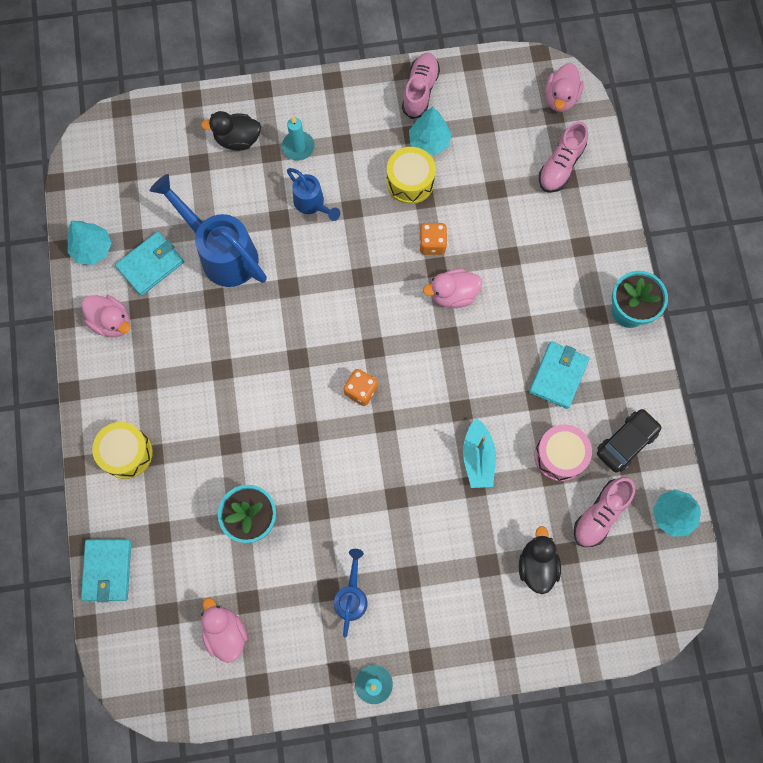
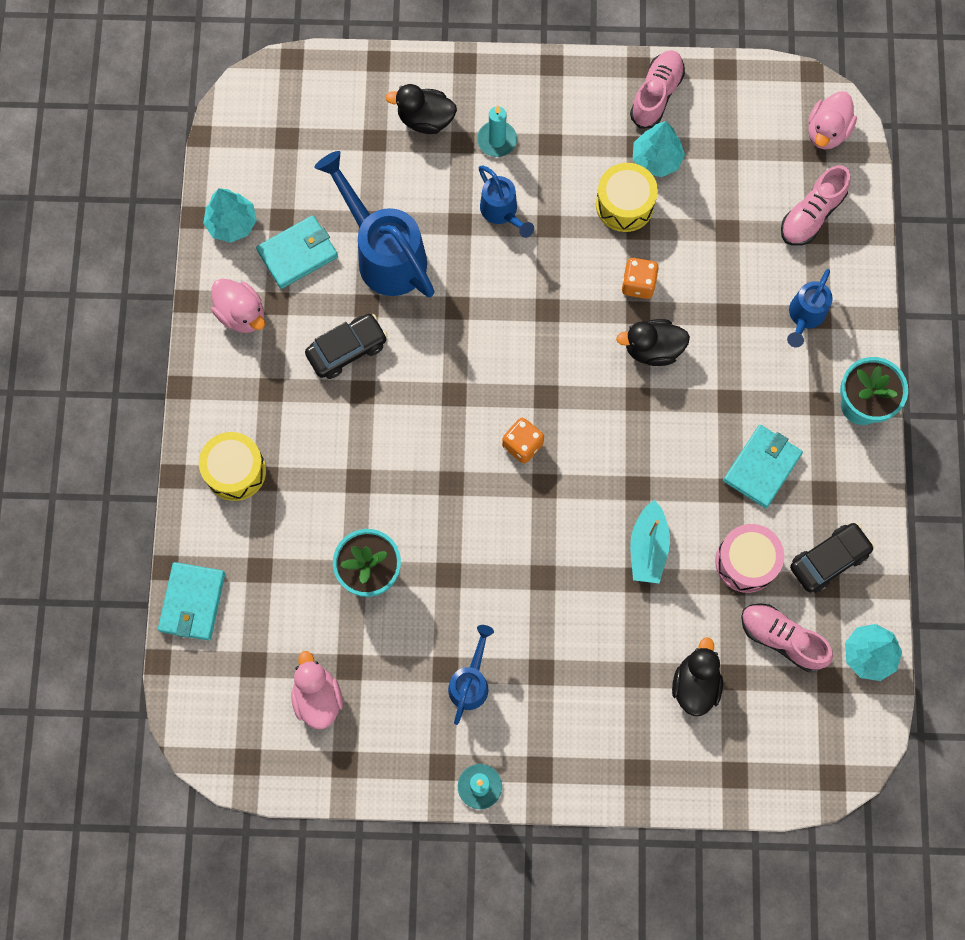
camera: 10 degrees right, 0 degrees up
(204, 337) = (347, 350): none -> black car
(453, 294) = (652, 349): pink duck -> black duck
(570, 248) = (804, 317): none -> blue watering can
(600, 514) = (782, 639): pink shoe -> pink shoe turned 75 degrees clockwise

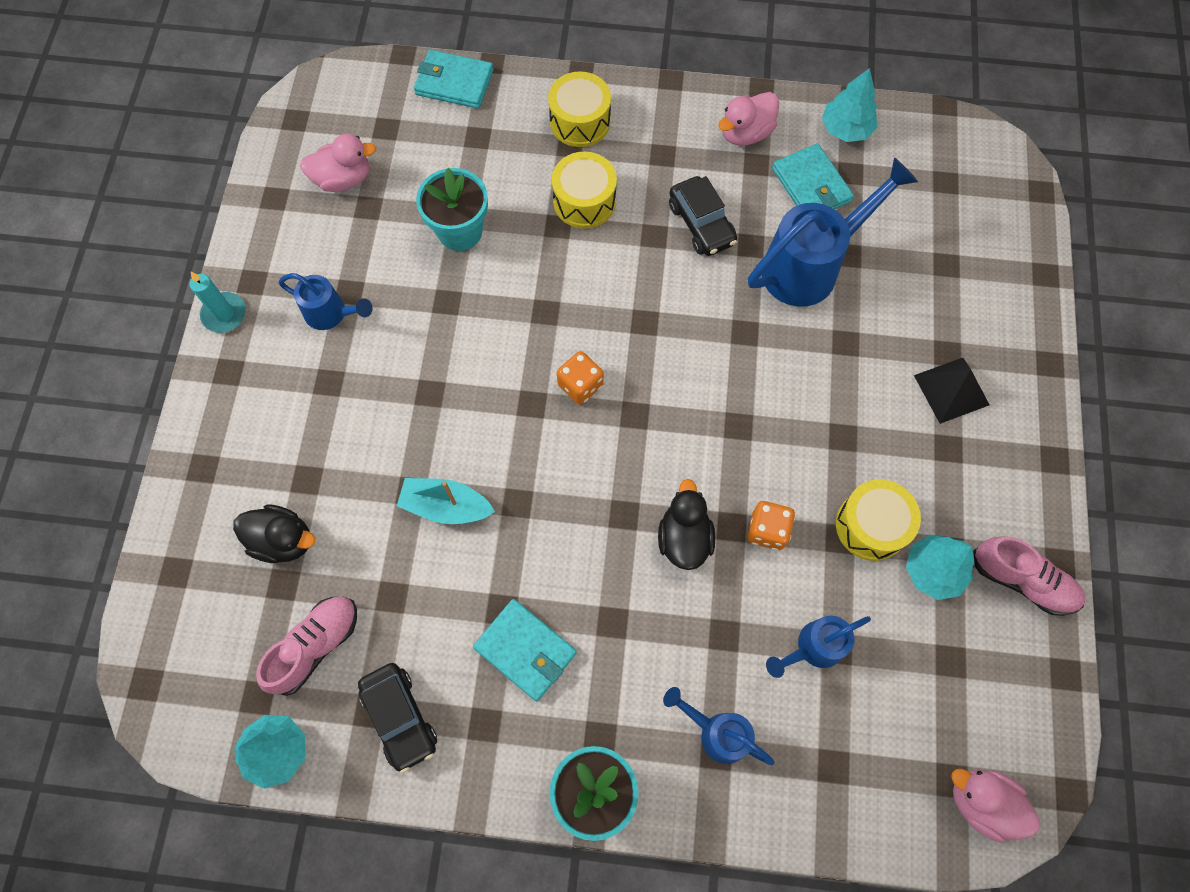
camera: 95 degrees right, 5 degrees down
(328, 458) = (584, 201): none -> yellow drum
(425, 119) = (974, 317): black duck -> none
(497, 140) = (951, 390): turquoise candle -> black pyramid
(502, 213) = (859, 388): blue watering can -> blue watering can (813, 648)
(746, 562) = (413, 616): pink drum -> none
(811, 215) = (859, 762): pink shoe -> none

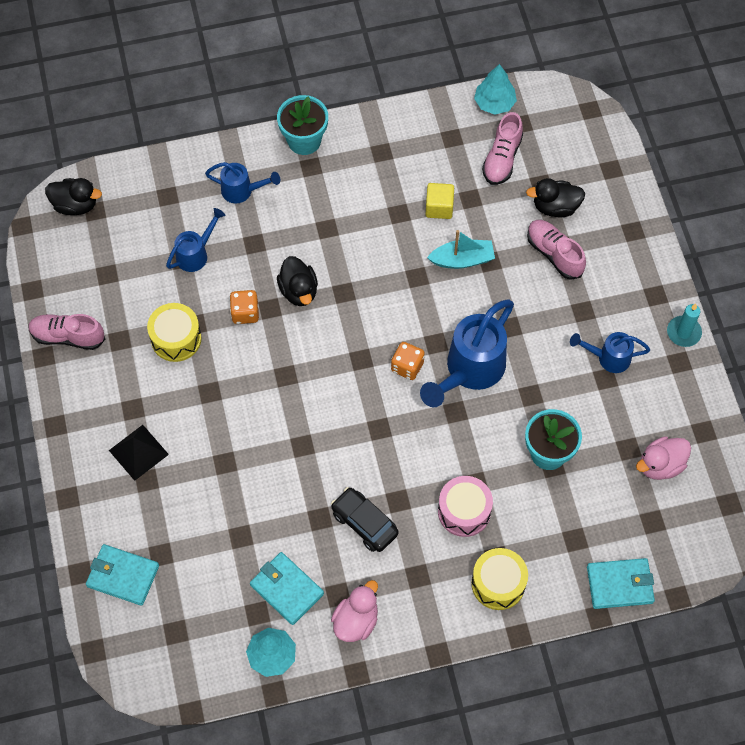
camera: 160 degrees right, 5 degrees down
(322, 471) = (554, 254): none -> pink shoe
(400, 718) = (432, 140): black car -> none
(441, 598) = (439, 207): none -> yellow cube
(525, 650) = (374, 196): turquoise wallet -> turquoise wallet (123, 576)
(584, 201) = (464, 511): yellow drum -> pink drum
(811, 265) = (267, 517): blue watering can -> blue watering can (469, 371)
(933, 571) = (128, 324): turquoise tree -> none
(981, 802) = (75, 205): pink duck -> black duck

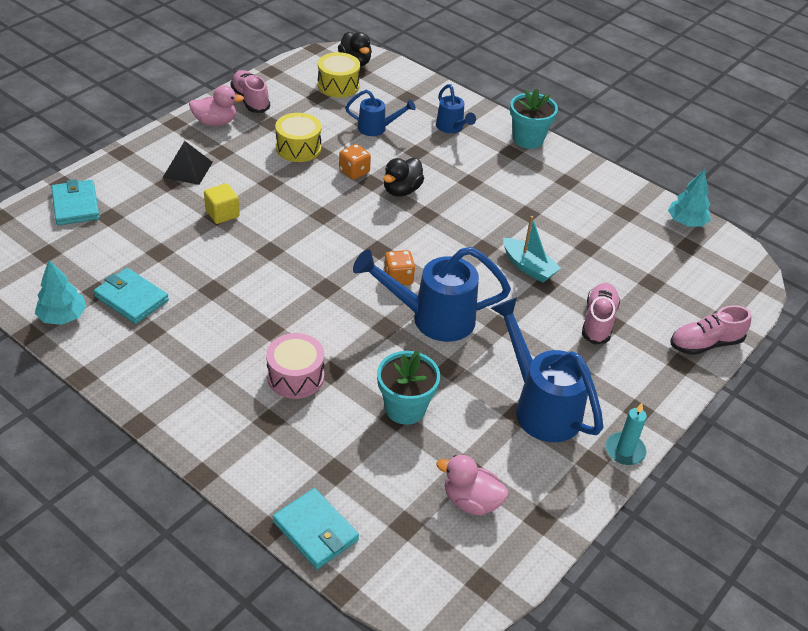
camera: 50 degrees right, 20 degrees down
(286, 589) = (131, 298): turquoise wallet -> turquoise wallet turned 60 degrees counterclockwise
(356, 621) = (133, 354): pink duck -> pink duck (215, 122)
(364, 523) = (230, 318): black car -> none
(439, 207) = (558, 233): yellow cube -> yellow cube (222, 214)
(498, 583) = (243, 434): yellow drum -> yellow drum (338, 85)
(502, 158) = (644, 249): pink shoe -> pink shoe (705, 344)
(555, 207) = (641, 301): black duck -> none
(608, 358) = (540, 406): blue watering can -> blue watering can, size x1.82

